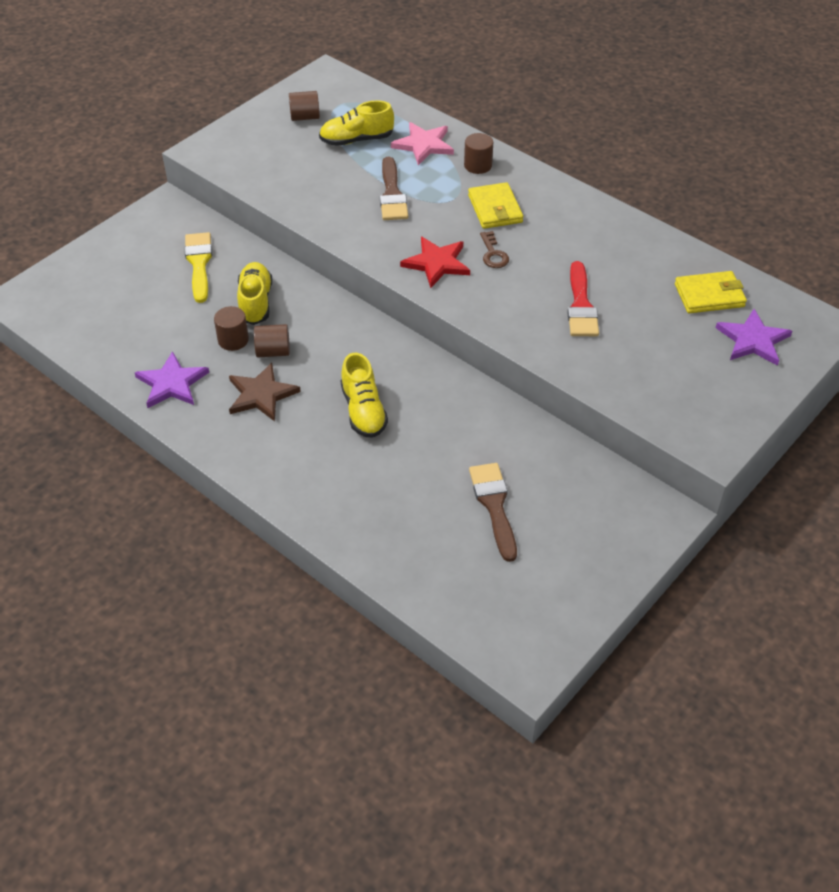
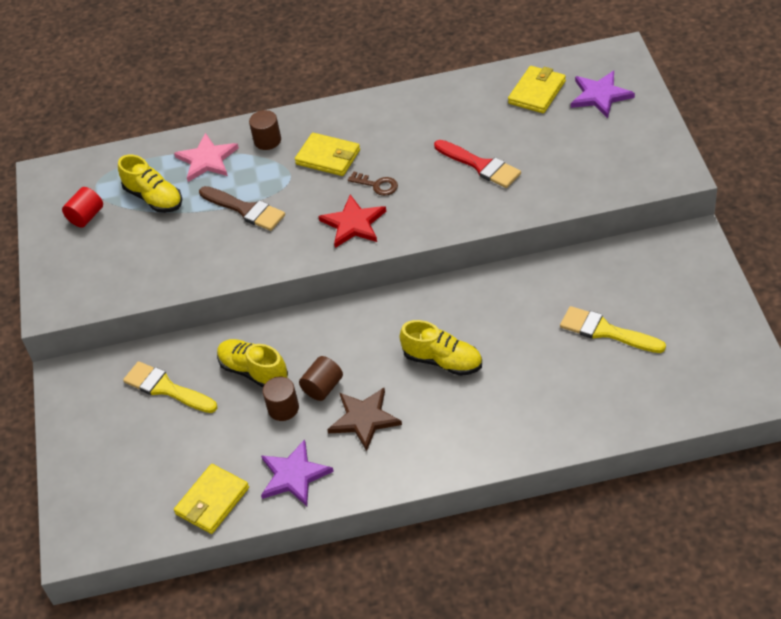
camera: 45 degrees left, 0 degrees up
(112, 350) = (212, 501): none -> yellow wallet
(305, 117) = (86, 217): brown cylinder -> red cylinder
(356, 140) = (154, 198): yellow shoe -> yellow shoe turned 75 degrees counterclockwise
(494, 506) = (606, 331): brown brush -> yellow brush

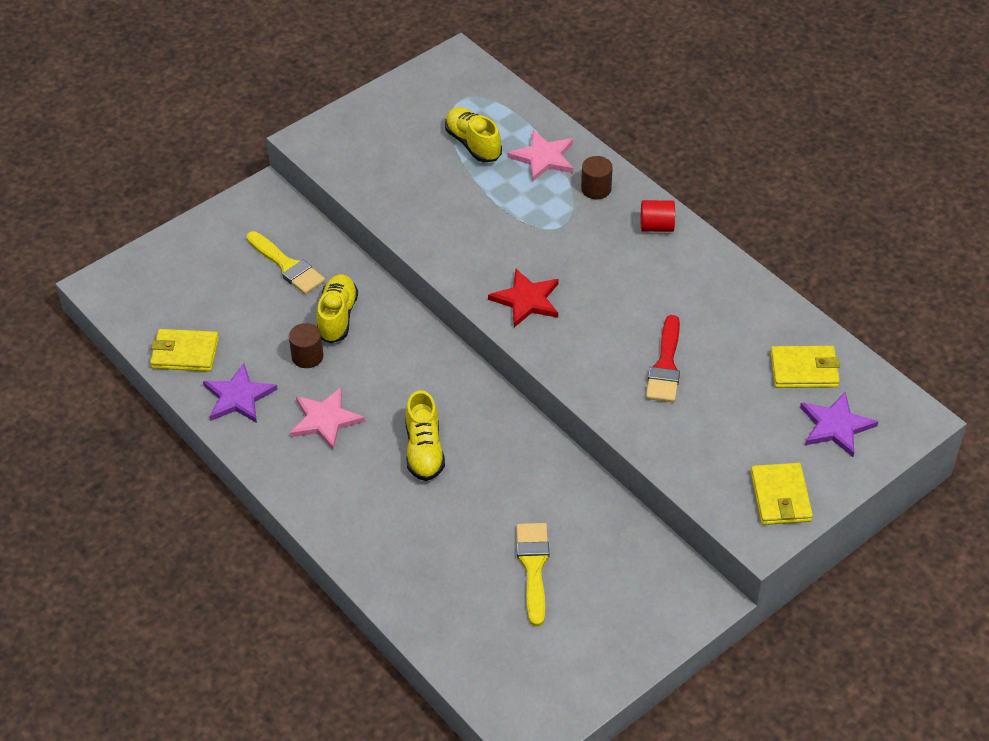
camera: 55 degrees right, 0 degrees up
(86, 217) = (423, 110): red cylinder -> red cylinder (656, 226)
(154, 198) = (473, 144): yellow shoe -> yellow shoe turned 135 degrees clockwise
(166, 388) = (287, 266): yellow brush -> yellow brush turned 135 degrees clockwise
(245, 209) = (497, 214): brown brush -> none
(323, 387) = (345, 374): brown cylinder -> none
(328, 157) = (602, 243): yellow wallet -> yellow wallet (780, 497)
(364, 419) = (325, 420): brown star -> pink star
(377, 185) = (588, 296): brown key -> none

